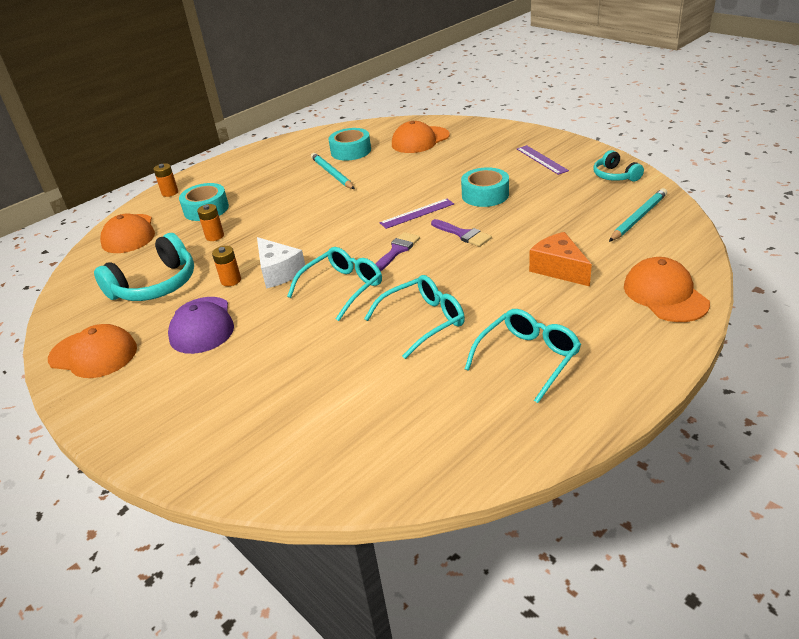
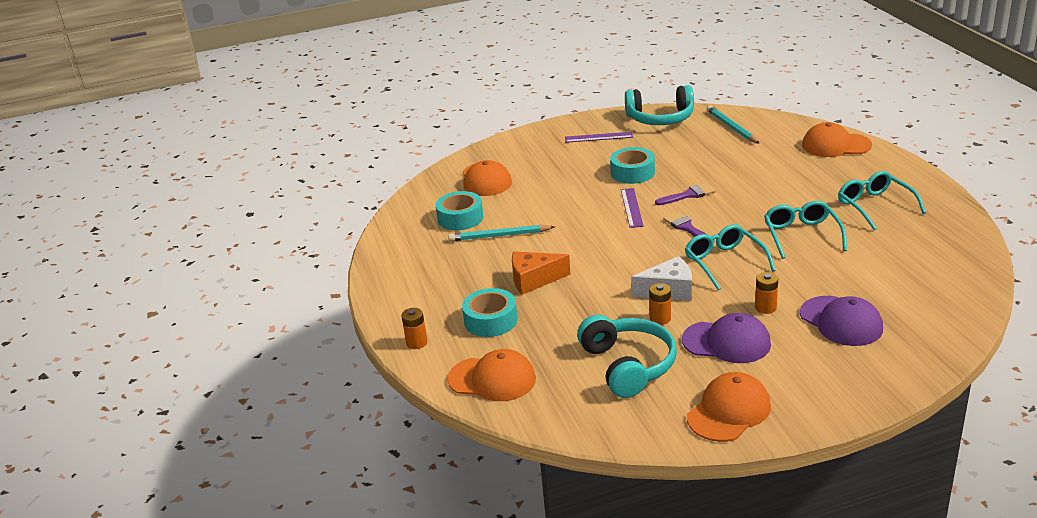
camera: 65 degrees left, 5 degrees down
(214, 236) = (560, 320): orange battery -> orange battery (765, 308)
(257, 387) = (841, 321): none -> purple cap
(559, 269) = (774, 170): orange cheese -> orange cheese (534, 280)
(615, 176) = (660, 118): turquoise headphones -> turquoise headphones, size x1.77

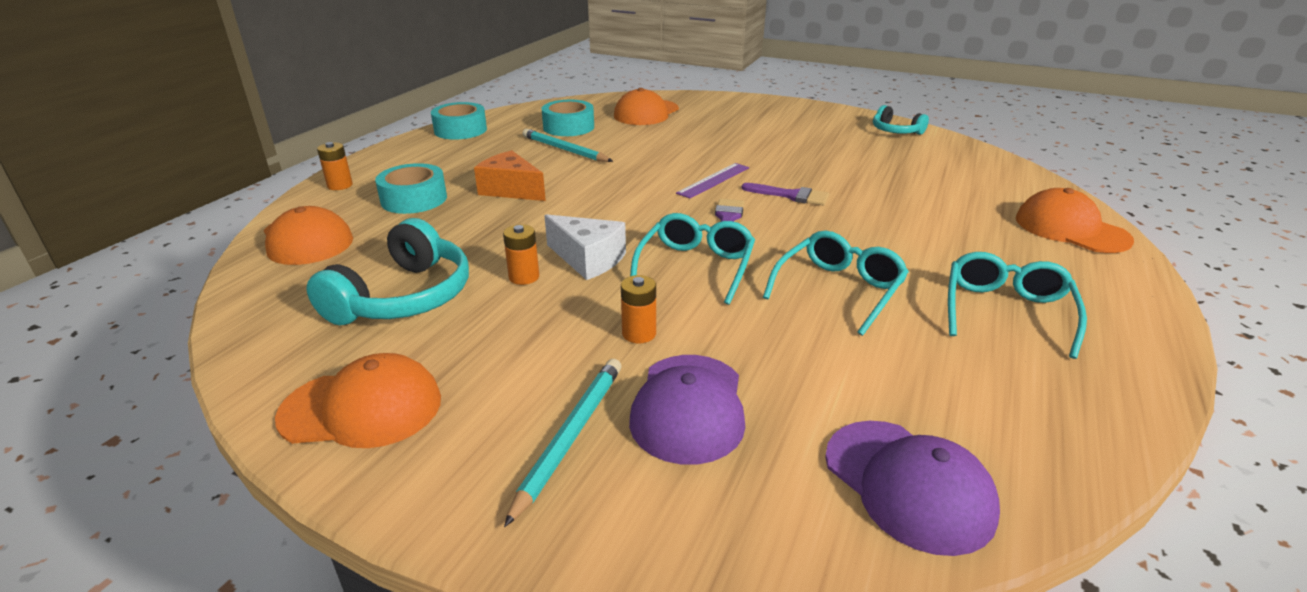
camera: 40 degrees right, 0 degrees up
(598, 137) = (803, 122): purple ruler -> none
(632, 172) = (776, 157): turquoise tape -> turquoise tape (460, 130)
(660, 118) = (895, 131): turquoise headphones -> turquoise headphones, size x0.57
(727, 342) = (525, 339): purple cap -> purple cap (908, 485)
(731, 127) = (961, 164): turquoise pencil -> turquoise pencil (570, 436)

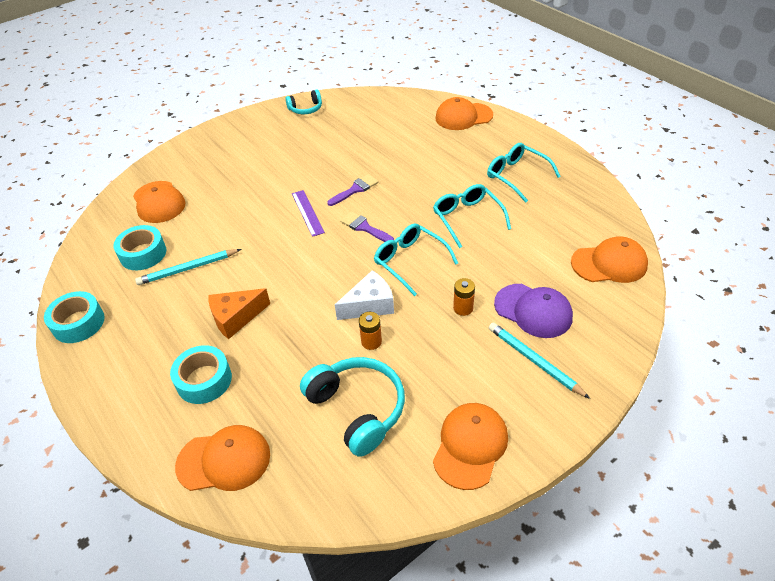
camera: 60 degrees left, 15 degrees up
(340, 185) = (131, 428): orange battery -> none
(908, 485) = (609, 263): purple cap -> orange cap

